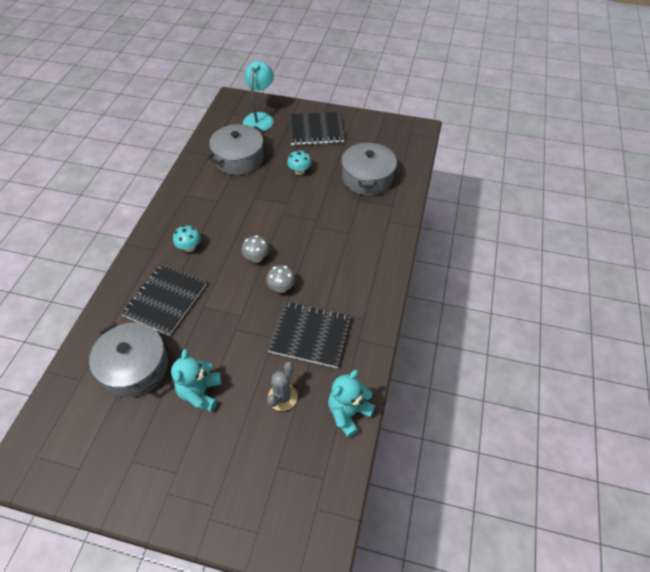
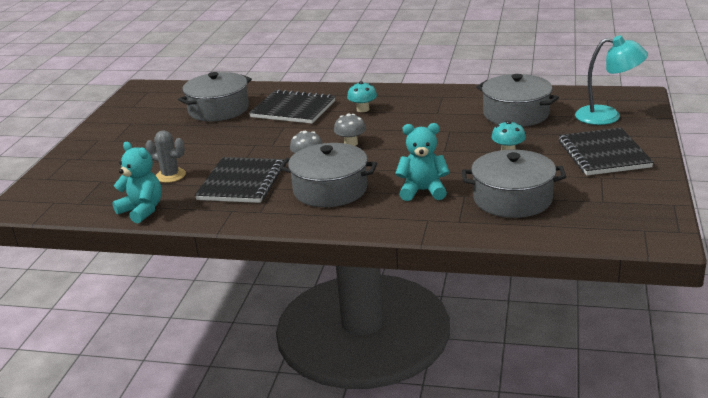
camera: 90 degrees right, 25 degrees down
(200, 393) = (186, 139): turquoise teddy bear -> turquoise teddy bear (423, 191)
(336, 273) = (330, 190): none -> grey pot

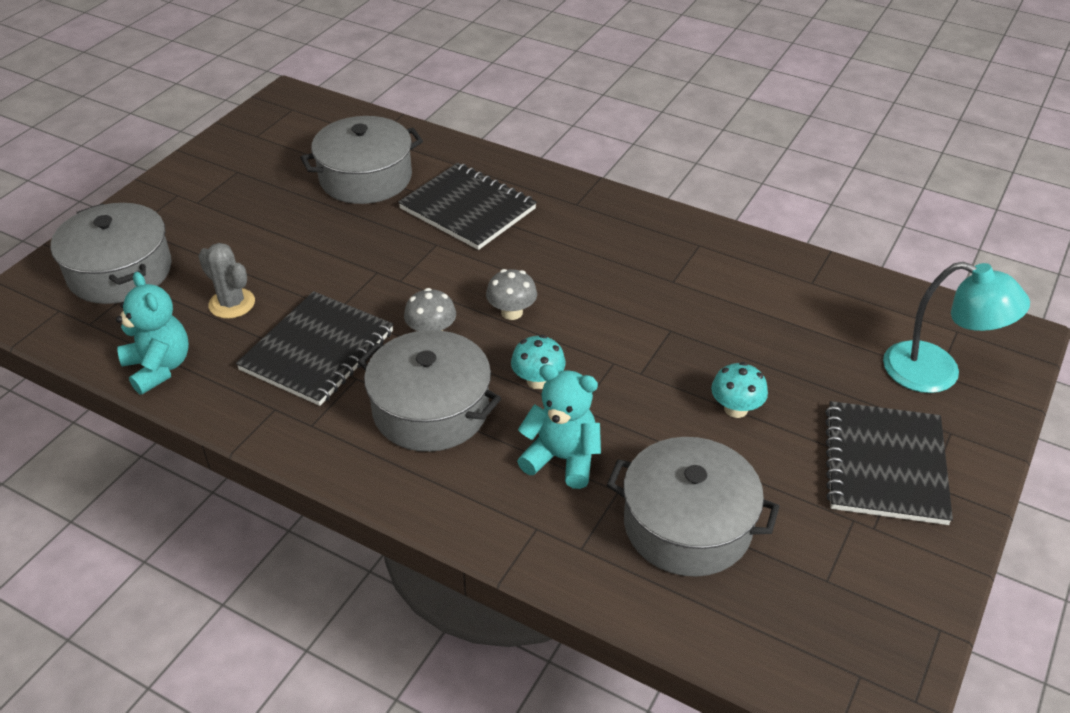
camera: 15 degrees right, 15 degrees up
(363, 109) = (567, 239): turquoise mushroom -> turquoise mushroom (538, 381)
(516, 114) = (792, 322): grey pot -> grey pot (120, 272)

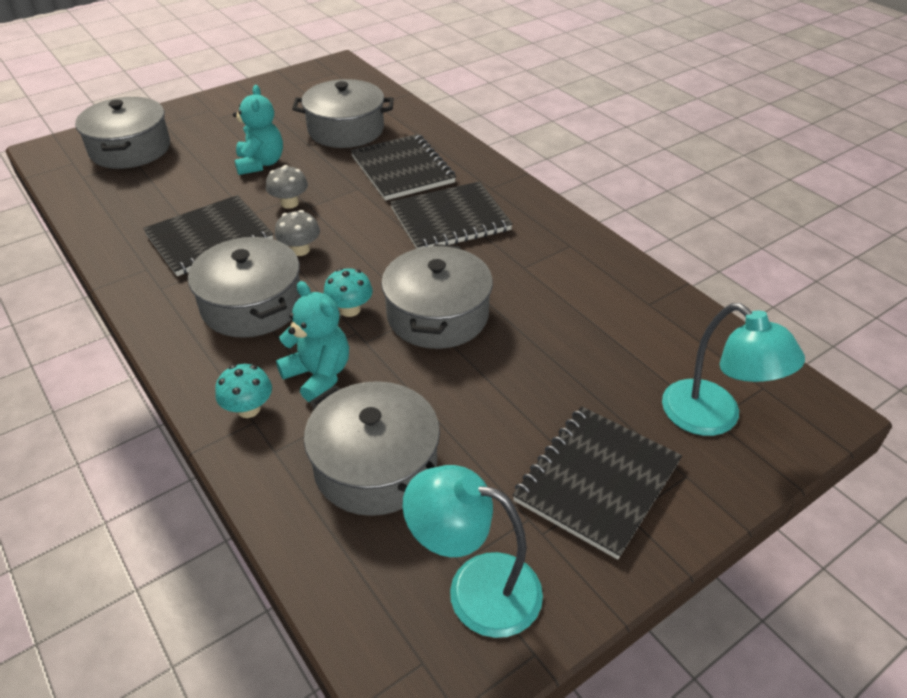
camera: 25 degrees right, 0 degrees up
(159, 367) = (98, 217): turquoise teddy bear -> turquoise teddy bear (260, 164)
(232, 303) = (181, 189): grey cactus -> none
(512, 312) = (373, 253): grey mushroom -> grey mushroom (289, 203)
(562, 251) = (450, 219): none -> black notebook
(629, 357) = (437, 315): none -> grey pot
(736, 409) = (495, 385): turquoise mushroom -> turquoise mushroom (248, 409)
(855, 596) = (475, 588): none -> turquoise lamp

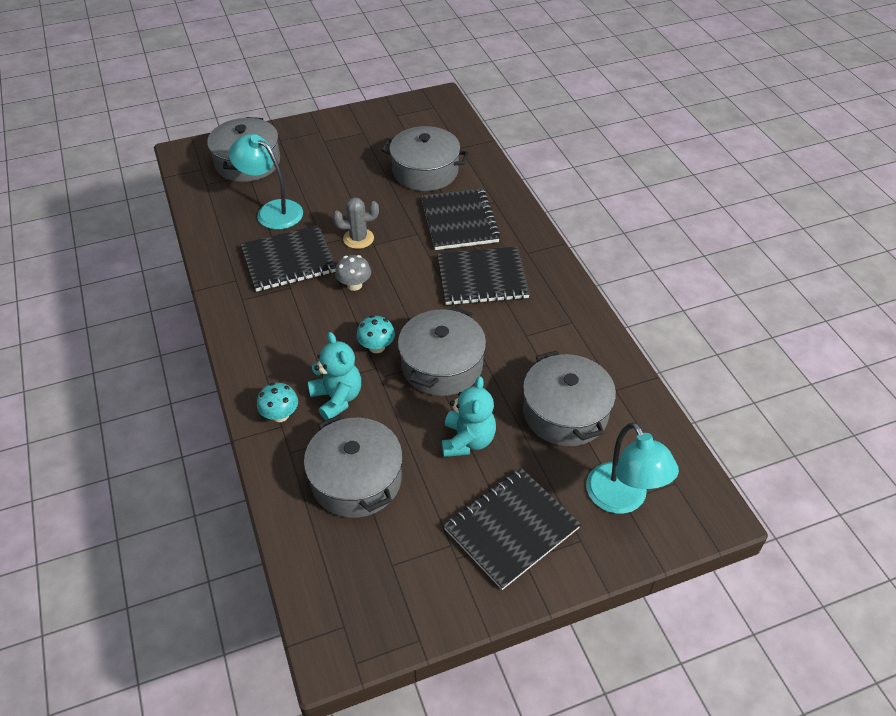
camera: 15 degrees right, 5 degrees up
(252, 305) = (305, 328): grey pot -> grey pot (565, 413)
(260, 164) = (346, 195): turquoise teddy bear -> turquoise teddy bear (467, 440)
(289, 203) = (358, 238): grey mushroom -> grey cactus
(475, 588) = (396, 585): turquoise lamp -> turquoise lamp (272, 211)

